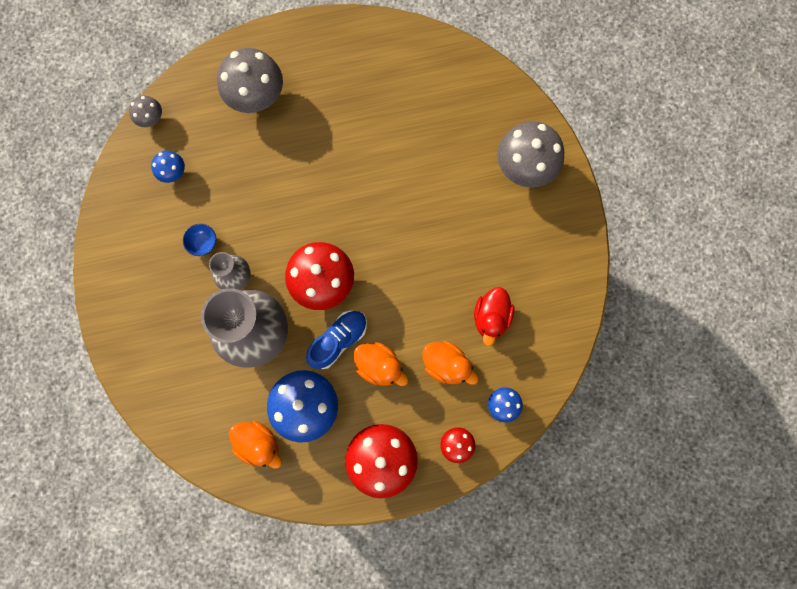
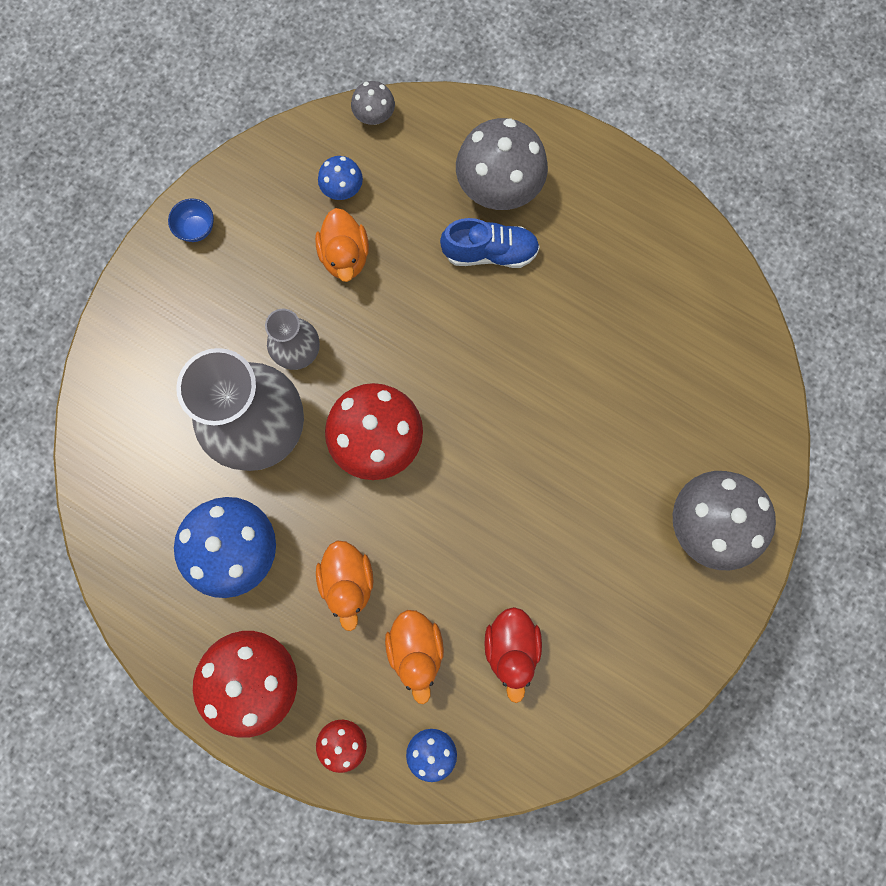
camera: 45 degrees right, 0 degrees up
(203, 243) = (301, 288): blue bowl -> blue bowl (196, 228)
(259, 444) = (156, 539): orange duck -> orange duck (345, 256)
(338, 340) = (334, 514): blue shoe -> blue shoe (490, 252)
(491, 317) = (511, 647): red duck -> red duck turned 60 degrees counterclockwise

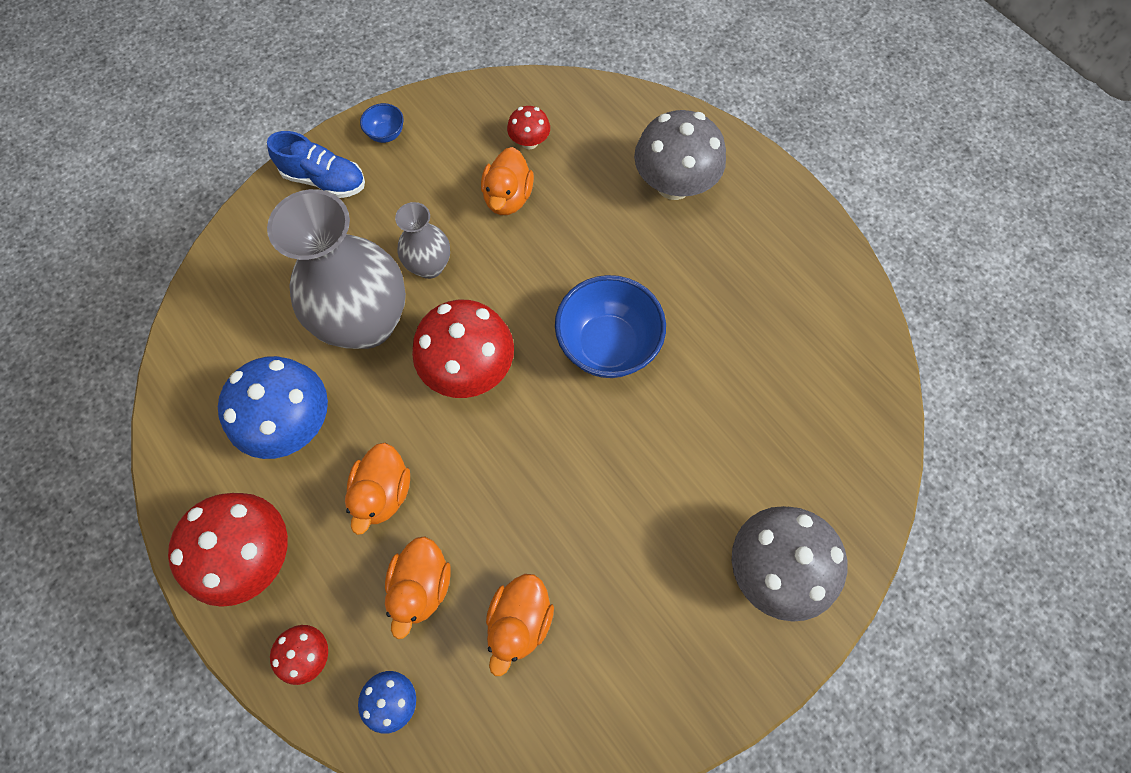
camera: 20 degrees right, 10 degrees down
(342, 189) = (529, 142): blue mushroom -> red mushroom
(374, 116) = (583, 92): grey mushroom -> none
(490, 252) = (644, 236): blue shoe -> blue shoe (324, 180)
(495, 373) = (607, 345): none -> blue bowl
(511, 647) = (519, 621): red duck -> orange duck

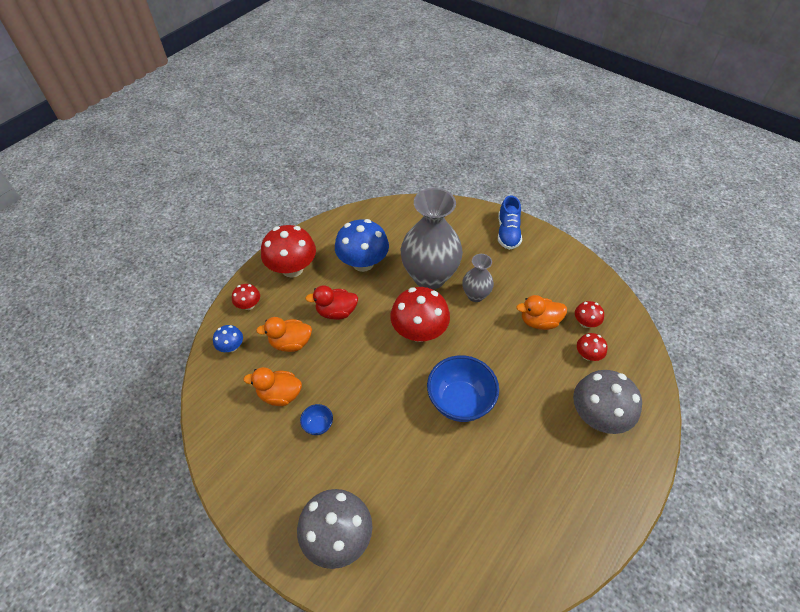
camera: 75 degrees right, 15 degrees down
(383, 492) = (336, 312): orange duck -> red duck
(386, 134) = (551, 251): blue bowl -> blue bowl (318, 425)
(581, 159) = (587, 355): none -> red mushroom

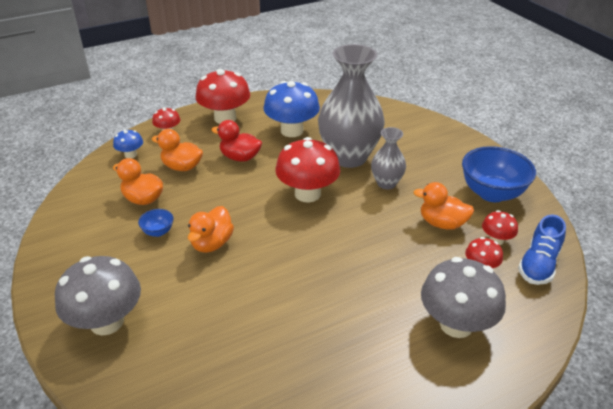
camera: 25 degrees right, 15 degrees down
(372, 418) = (212, 243): none -> orange duck
(460, 401) = (308, 259): blue bowl -> blue bowl (492, 193)
(508, 233) = (456, 146): blue shoe -> blue shoe (538, 265)

